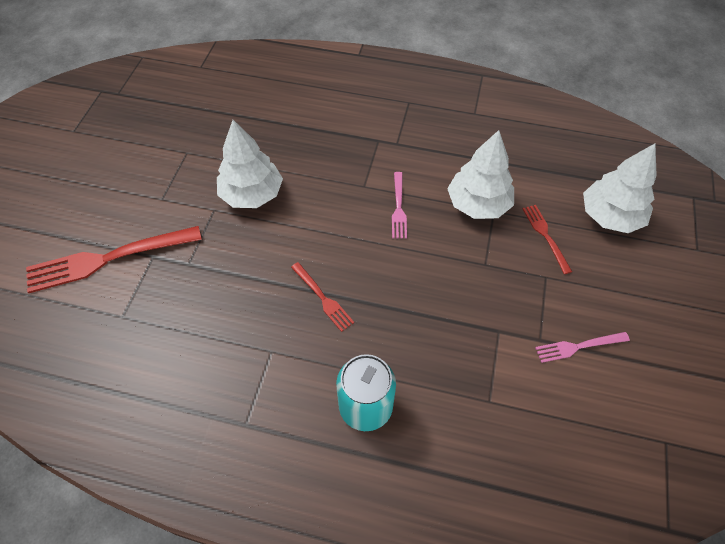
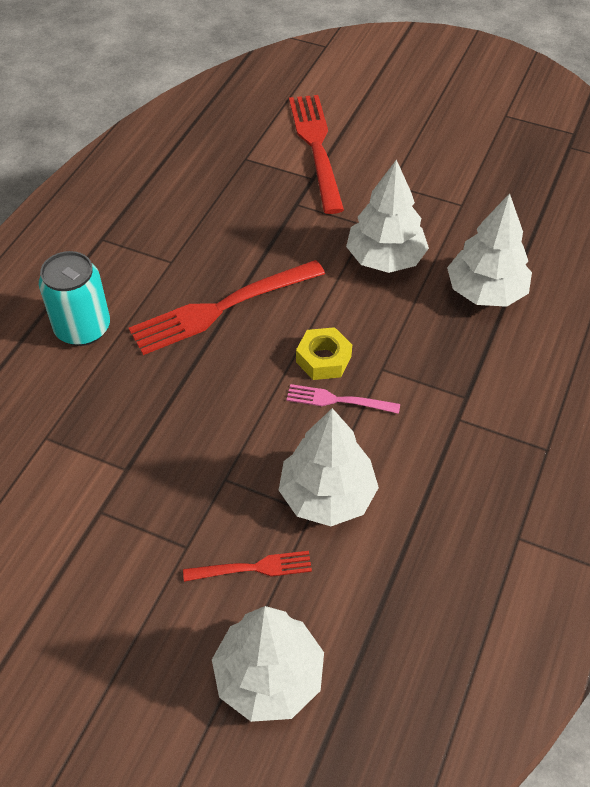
camera: 100 degrees right, 5 degrees down
(280, 134) = (486, 291): none -> white tree
(323, 298) = (221, 308): red fork -> red fork, size x1.97
(363, 221) = (323, 359): none -> yellow nut
(578, 347) = (75, 552): pink fork -> none

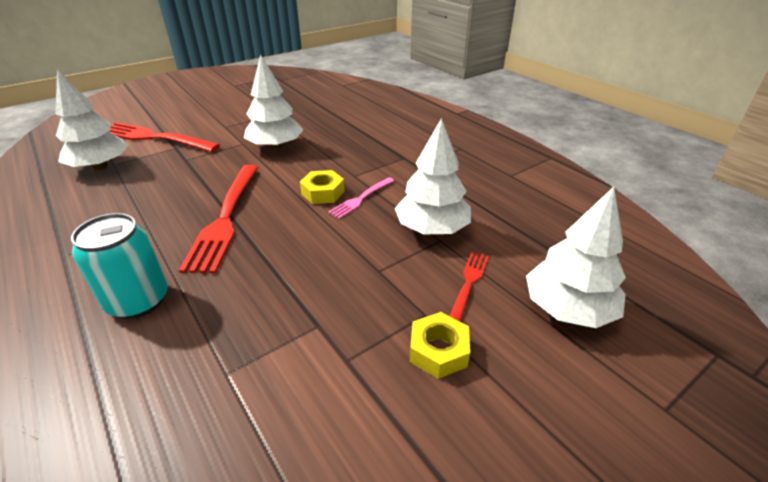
camera: 60 degrees left, 15 degrees down
(146, 577) = (438, 351): none -> yellow nut
(486, 291) = (340, 128): white tree -> white tree (100, 166)

